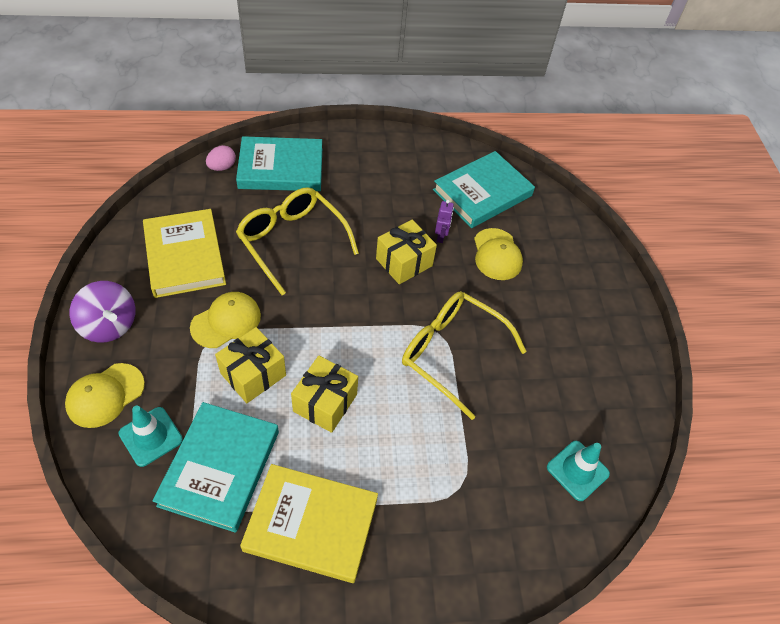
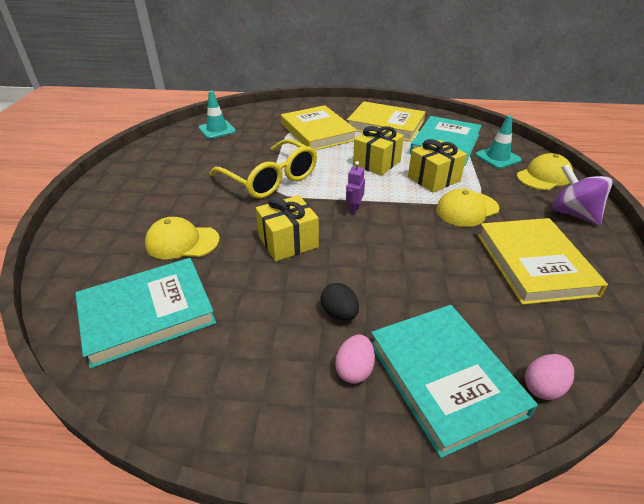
camera: 165 degrees left, 15 degrees down
(281, 168) = (444, 378): turquoise book -> turquoise book turned 60 degrees clockwise
(292, 241) = (414, 270): yellow glasses -> none
(336, 169) = (354, 370): none -> pink egg
(349, 202) = (339, 313): none -> black egg
(421, 483) = (317, 132): none -> yellow book
(441, 236) = (235, 263): purple robot -> purple robot (354, 209)
(497, 254) = (182, 242): yellow cap -> yellow cap turned 90 degrees counterclockwise

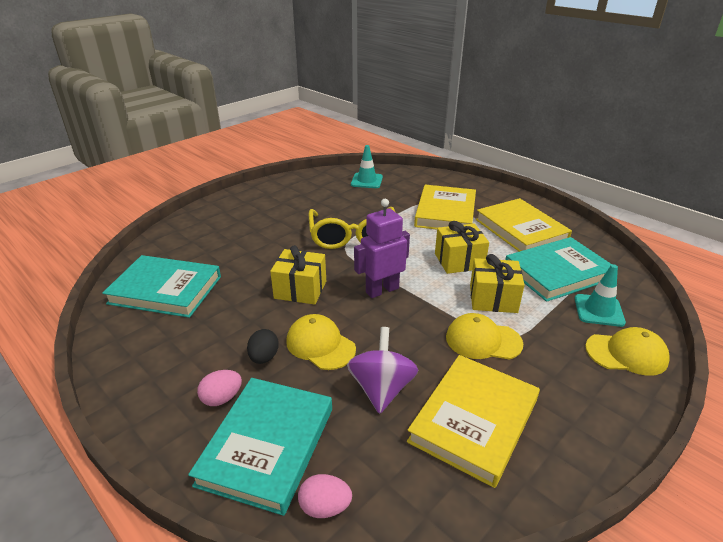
camera: 40 degrees right, 5 degrees down
(182, 242) = (238, 255): yellow cap -> yellow cap (320, 345)
(354, 209) = (382, 290): purple robot -> purple robot, size x1.88
(573, 214) = (598, 405): purple spinning top -> purple spinning top (381, 389)

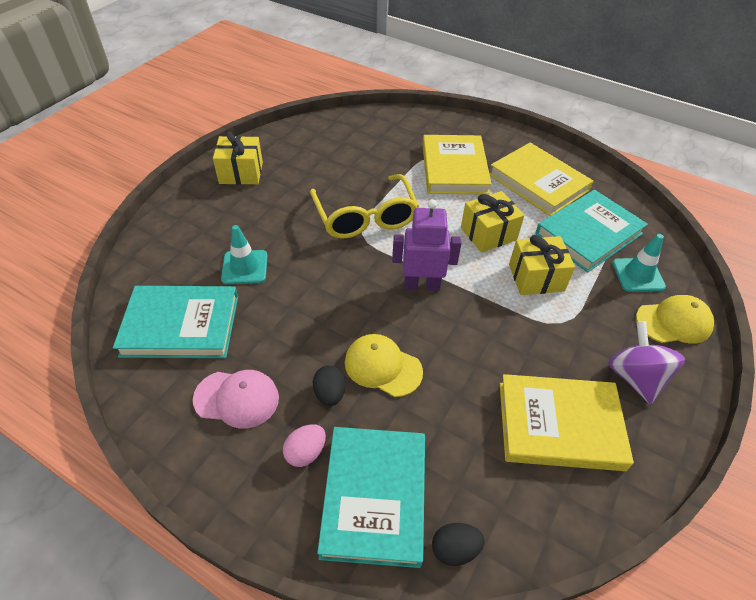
camera: 15 degrees left, 15 degrees up
(184, 348) = (237, 398): none -> pink cap
(300, 290) = (334, 299): yellow gift -> yellow gift (241, 173)
(325, 507) = (455, 549): pink egg -> black egg
(366, 181) = (352, 133): turquoise traffic cone -> turquoise traffic cone (244, 267)
(381, 389) = (462, 407): purple spinning top -> purple spinning top (635, 377)
(382, 290) = (421, 285): purple robot -> purple robot turned 45 degrees clockwise
(474, 420) = (559, 425): yellow book -> yellow book turned 75 degrees clockwise
(483, 340) = (541, 331): yellow cap -> none

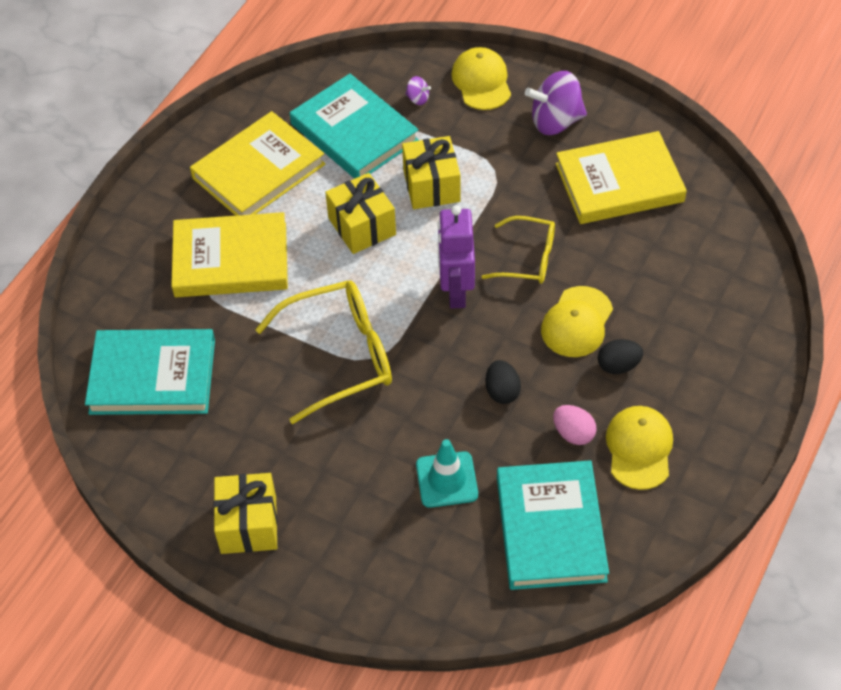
camera: 90 degrees left, 5 degrees up
(237, 398) = (639, 448): pink cap -> yellow cap
(305, 452) = (687, 378): pink egg -> pink egg (573, 433)
(374, 497) = (718, 320): turquoise book -> turquoise book (153, 376)
(455, 549) = (750, 261): black egg -> black egg (502, 391)
(457, 337) = (528, 258): none -> yellow glasses
(559, 425) = (619, 183): yellow book -> yellow book turned 75 degrees clockwise
(638, 275) = (418, 99): turquoise traffic cone -> purple spinning top

